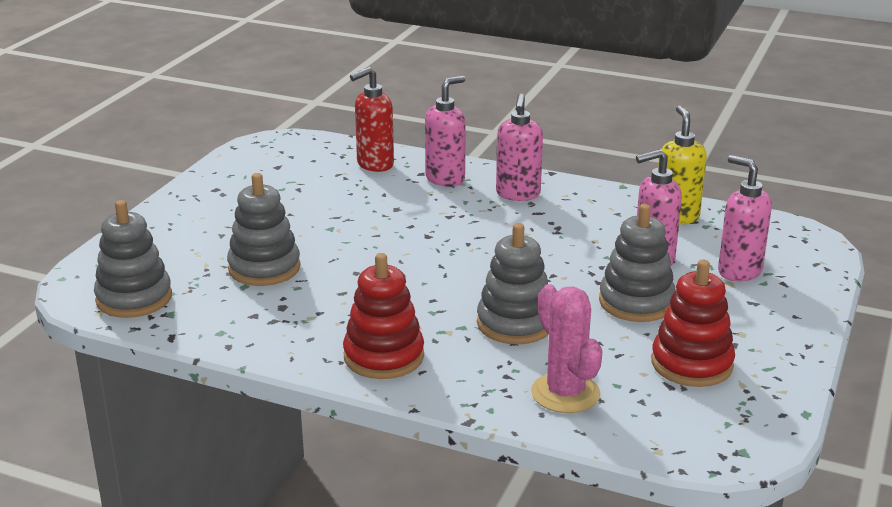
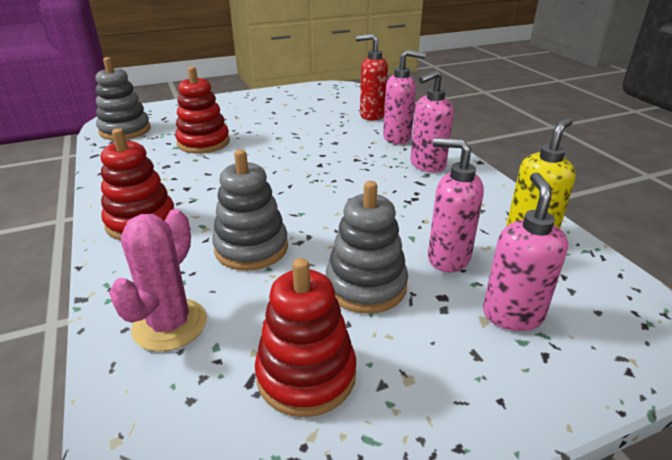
camera: 45 degrees right, 5 degrees up
(264, 268) = (203, 142): grey stacking toy -> red stacking toy

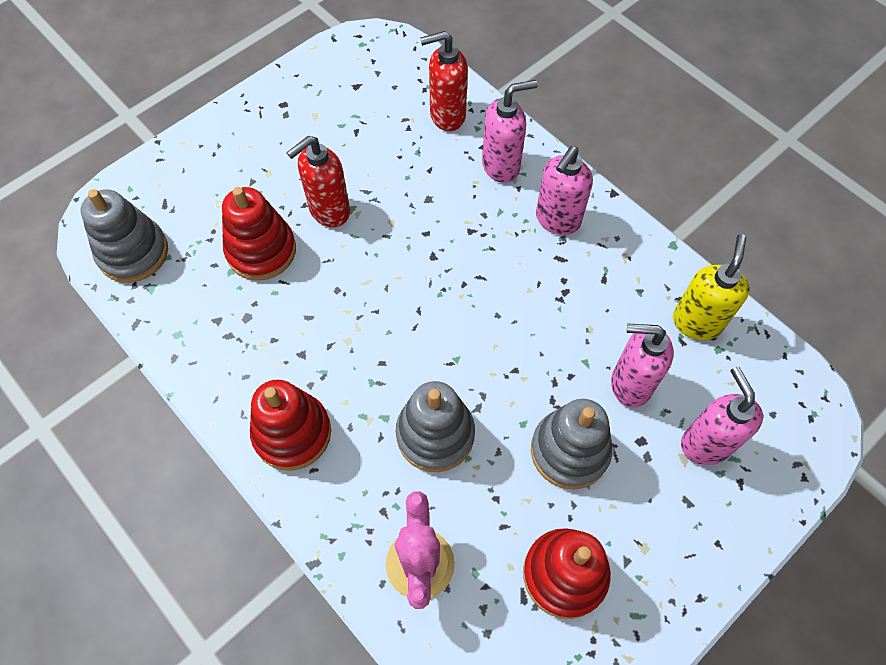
camera: 20 degrees left, 30 degrees up
(262, 136) = (329, 211): none -> red soap dispenser

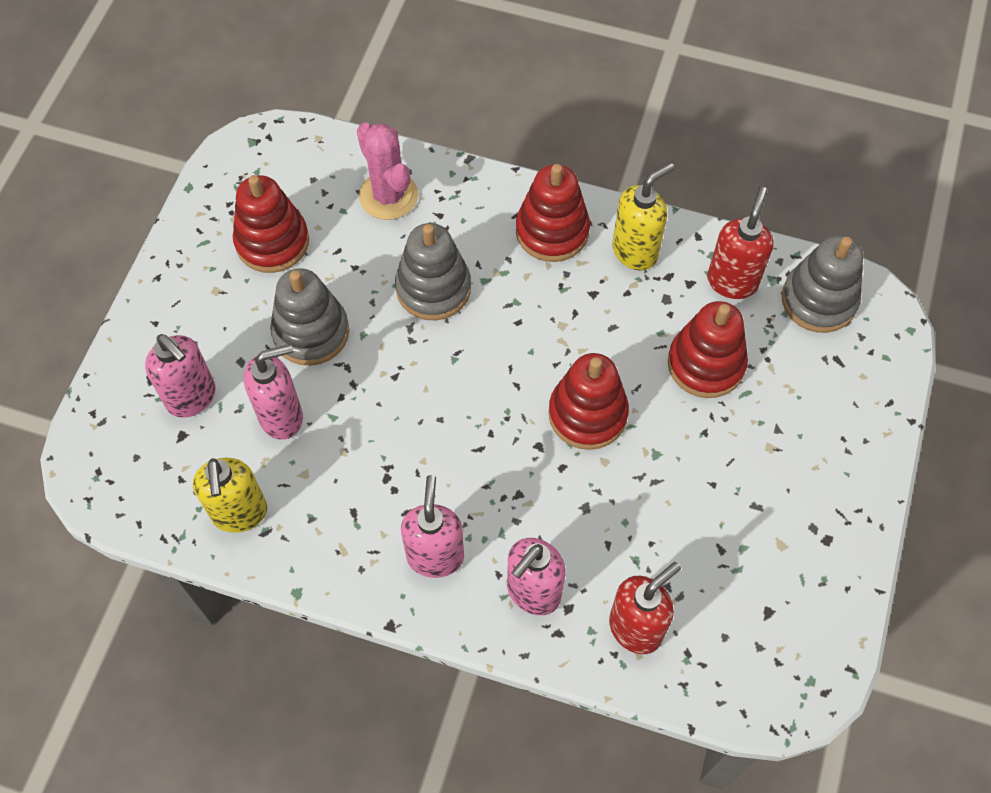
camera: 150 degrees right, 0 degrees up
(236, 372) = (635, 251): none -> yellow soap dispenser
(329, 211) = (675, 438): red soap dispenser -> red soap dispenser (732, 281)
(379, 260) = (587, 414): none -> red stacking toy

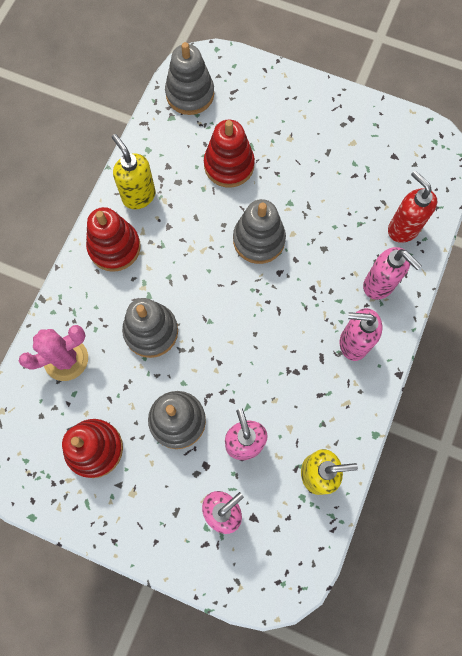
camera: 85 degrees left, 10 degrees up
(587, 414) = (259, 240): red stacking toy -> grey stacking toy
(732, 281) = (169, 141): red soap dispenser -> none

